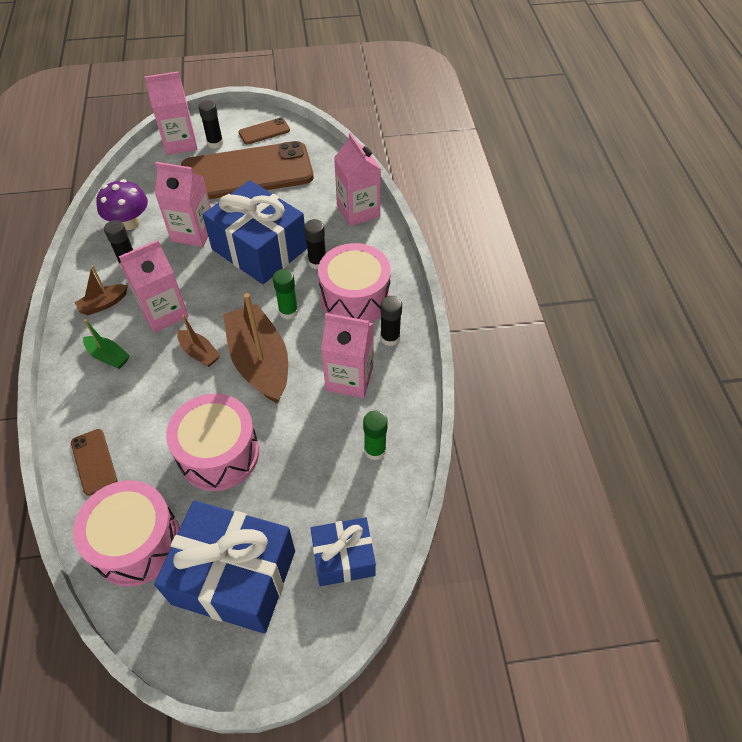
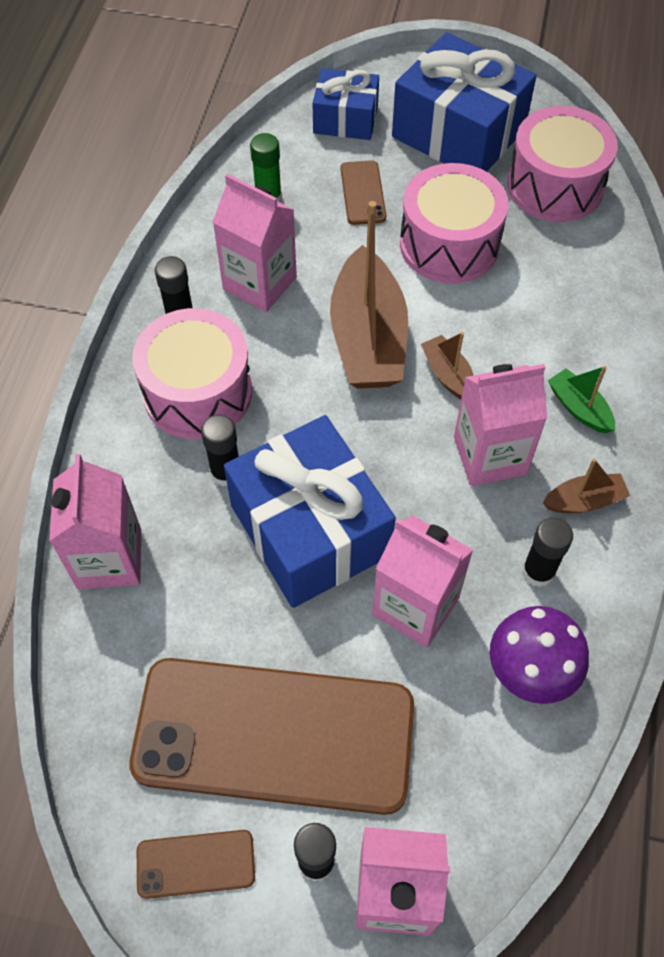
camera: 160 degrees left, 5 degrees up
(94, 461) = (600, 276): brown phone -> brown phone (362, 193)
(288, 312) = (303, 400): green glue stick -> none

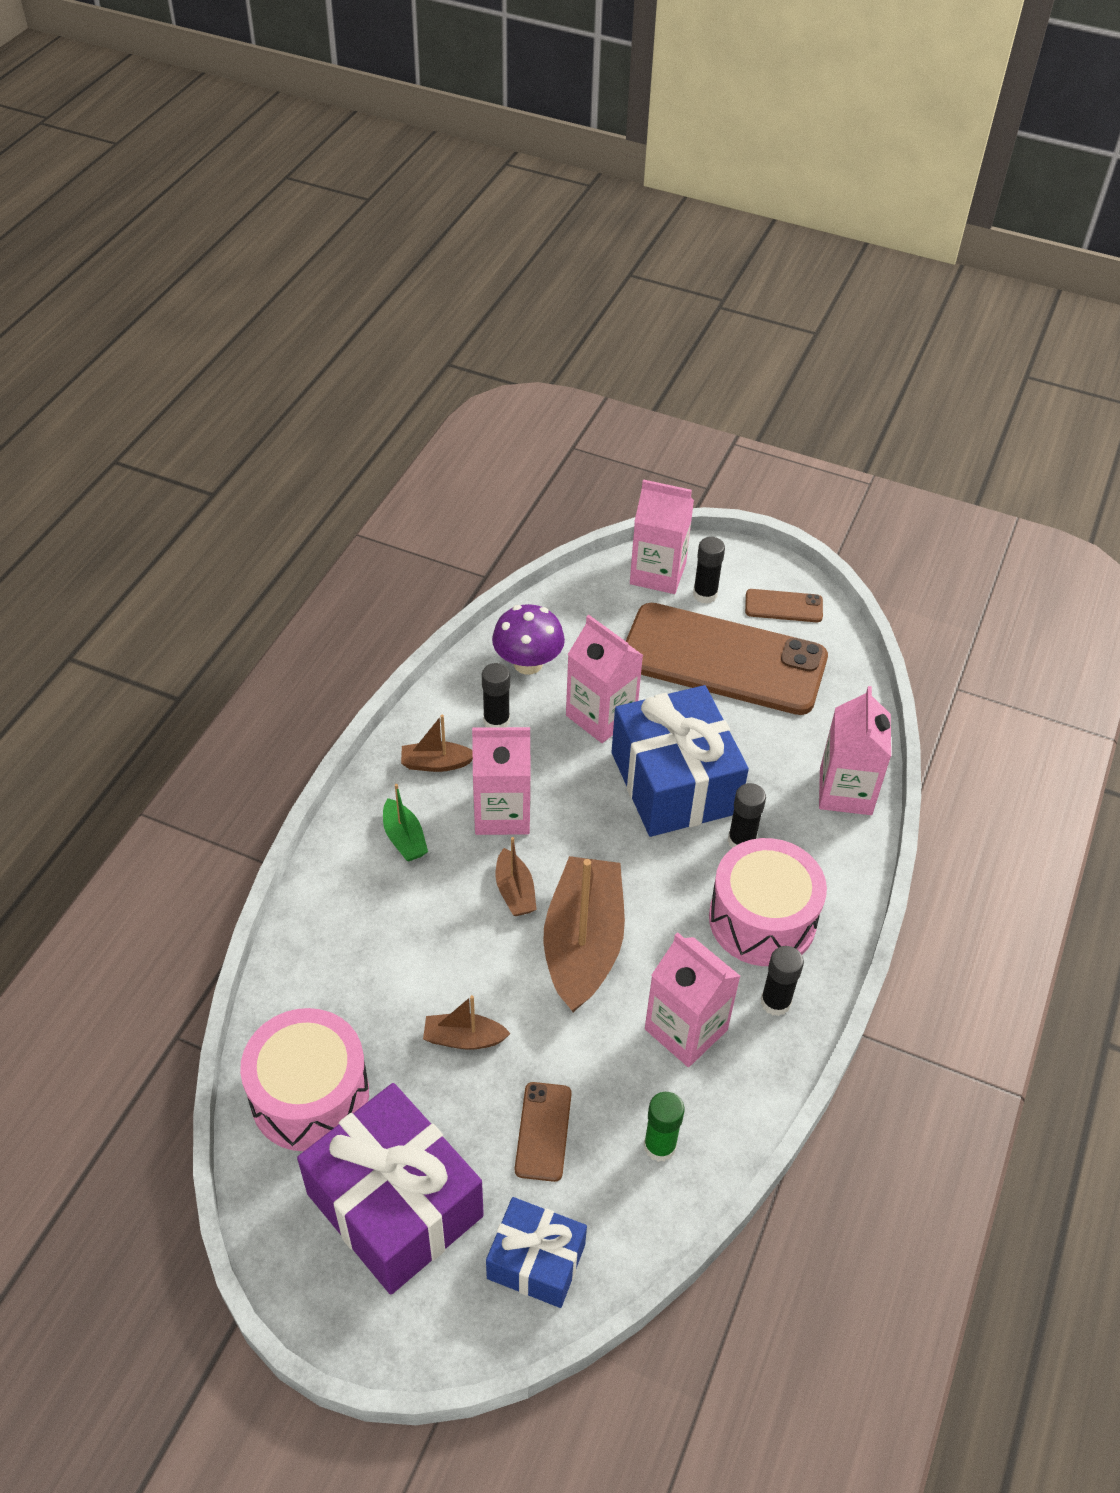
camera: 170 degrees left, 10 degrees down
(449, 244) = (464, 1038): pink drum -> brown boat
(458, 133) = (395, 1204): blue gift -> purple gift

